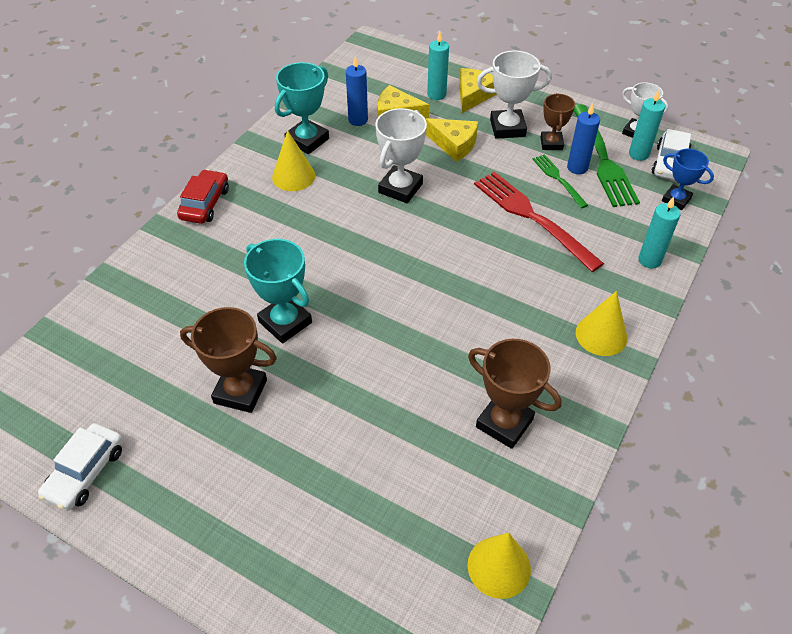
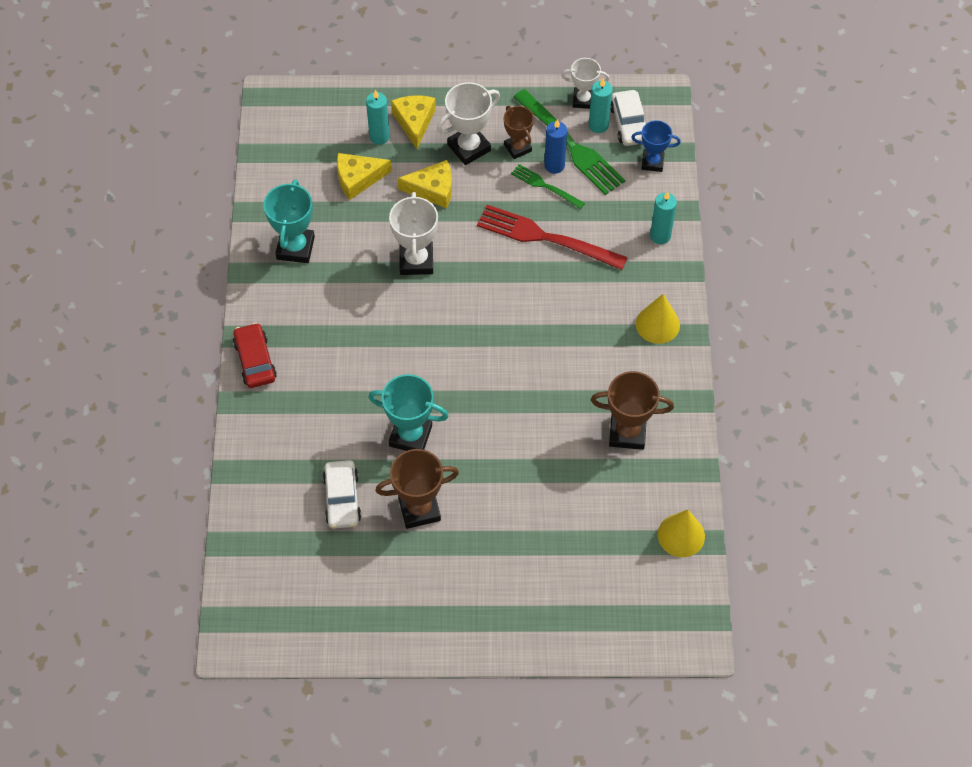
camera: 30 degrees left, 10 degrees up
(85, 472) = (353, 626): white car -> white car (342, 499)
(293, 176) = (312, 293): yellow cone -> none
(358, 120) = (326, 202): blue candle -> none

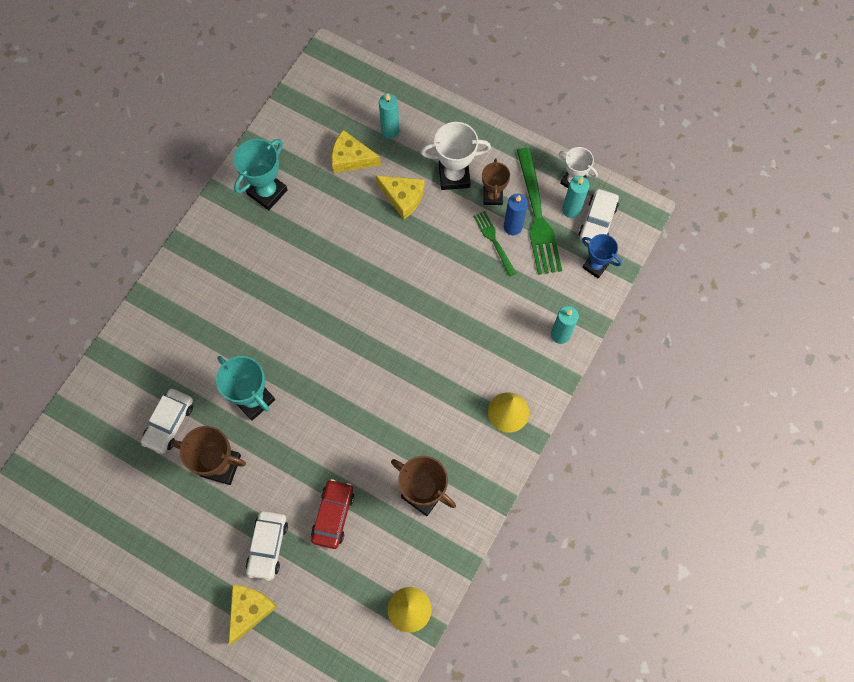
camera: 30 degrees right, 10 degrees up
(255, 360) = (178, 270): red car -> red car (333, 515)
(414, 122) = (425, 132): yellow cheese -> yellow cheese (249, 610)
(416, 261) = (351, 252): white trophy -> none
(513, 554) = (267, 546): none -> white car
(545, 237) = (465, 286): red fork -> none

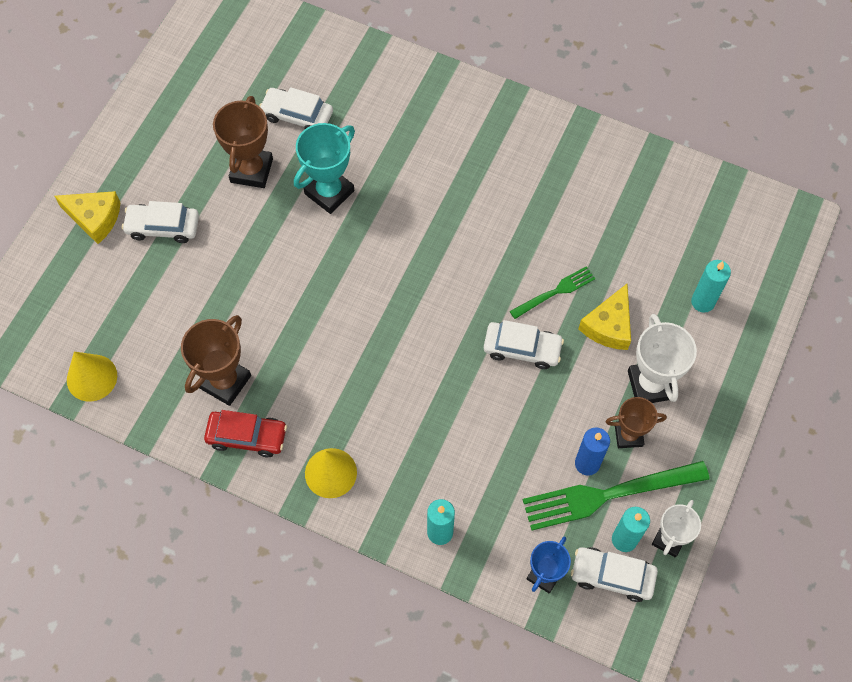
camera: 85 degrees right, 5 degrees down
(267, 192) = (591, 174): turquoise trophy -> none
(333, 515) = (198, 288): red car -> red car (247, 437)
(351, 158) = (654, 260): yellow cheese -> none
(416, 261) = (522, 349): none -> white car
(493, 241) = (563, 440): green fork -> green fork (555, 291)

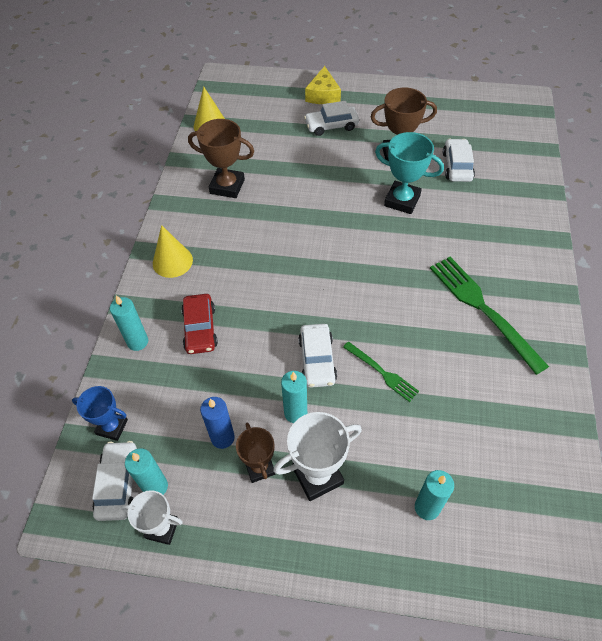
camera: 75 degrees right, 10 degrees down
(163, 227) = (331, 125): white car -> white car turned 90 degrees counterclockwise
(247, 437) = (189, 209): red car -> red car (200, 329)
(578, 386) = (295, 413): none -> turquoise candle
(607, 495) = (196, 462): green fork -> green fork (482, 308)
(609, 325) = (366, 424): yellow cheese -> none

